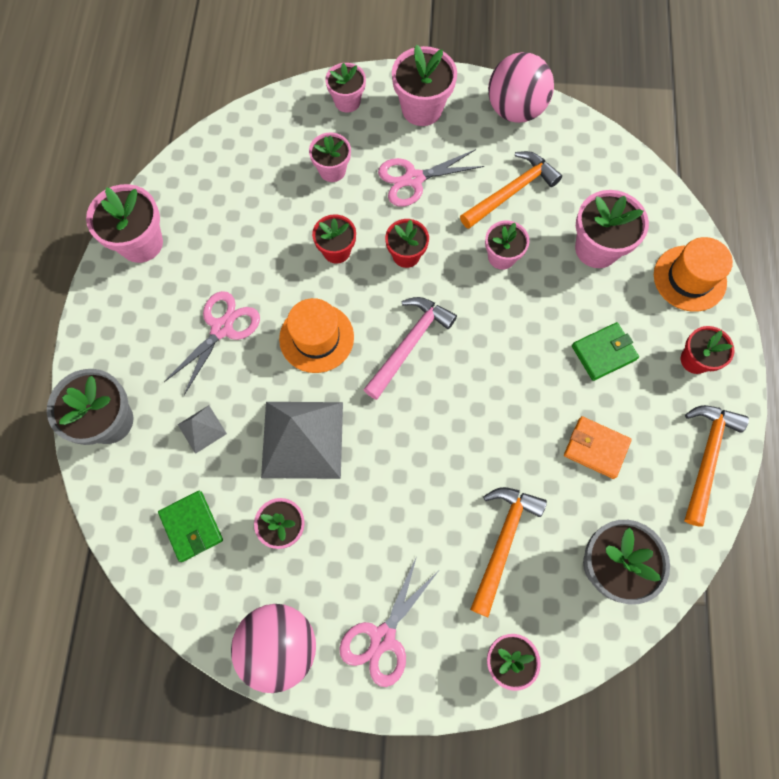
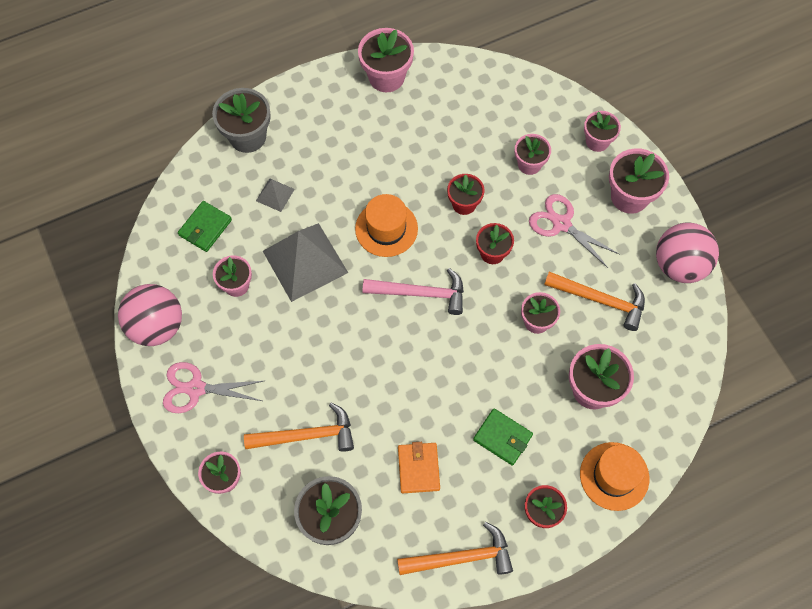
camera: 60 degrees right, 5 degrees down
(222, 328) = (355, 164): pink scissors -> none

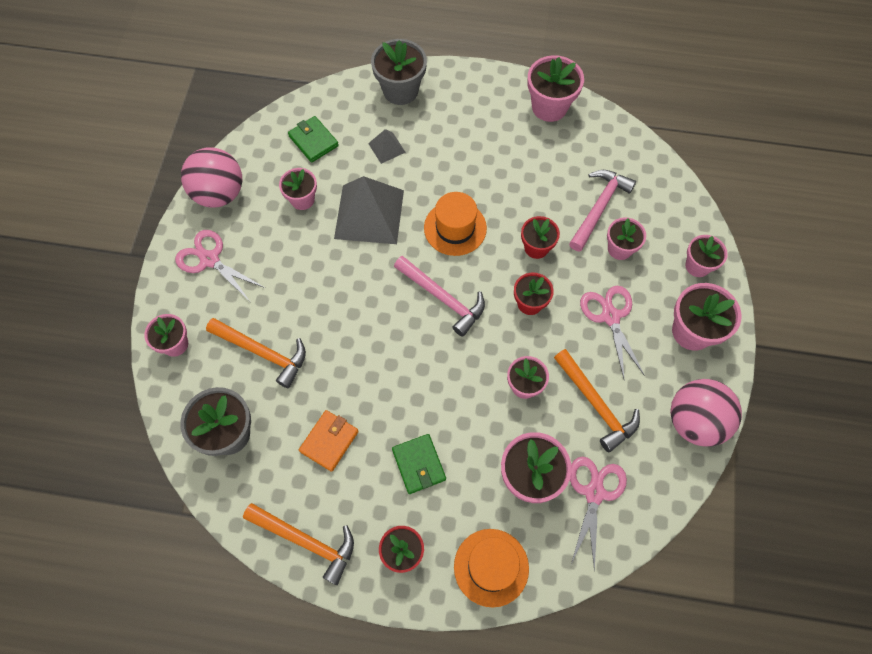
camera: 35 degrees right, 0 degrees up
(205, 228) = (313, 141): green wallet -> green wallet turned 75 degrees clockwise
(489, 140) = (599, 208): none -> pink hammer
(647, 368) = (594, 493): none -> pink scissors

